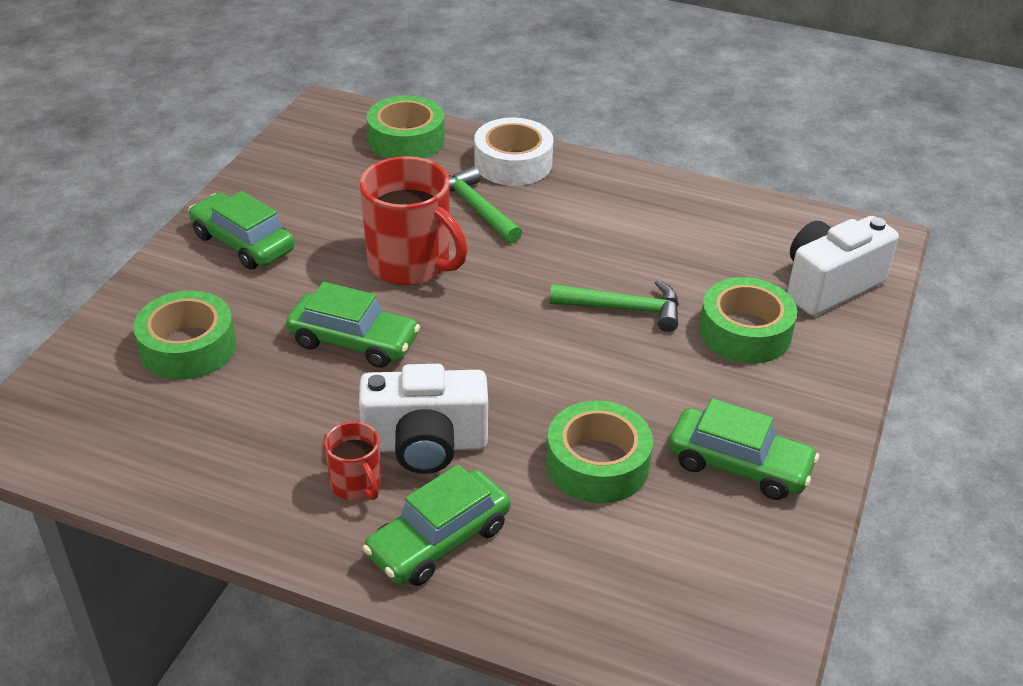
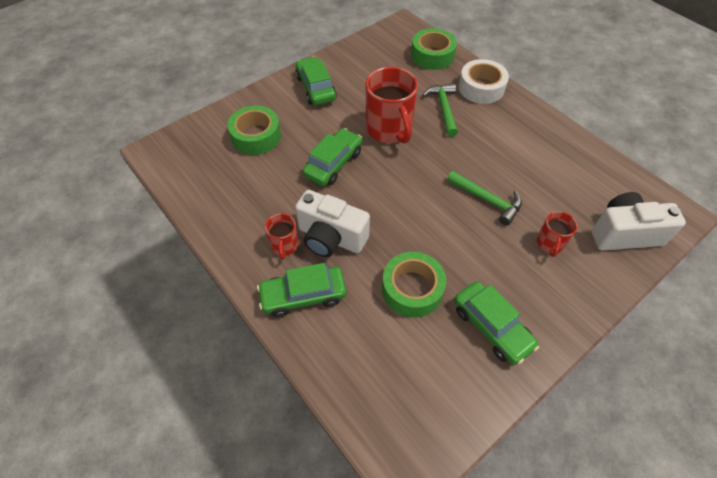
camera: 30 degrees right, 15 degrees up
(353, 341) = (333, 163): green car -> green car turned 105 degrees counterclockwise
(745, 332) = (550, 243): green tape -> red mug

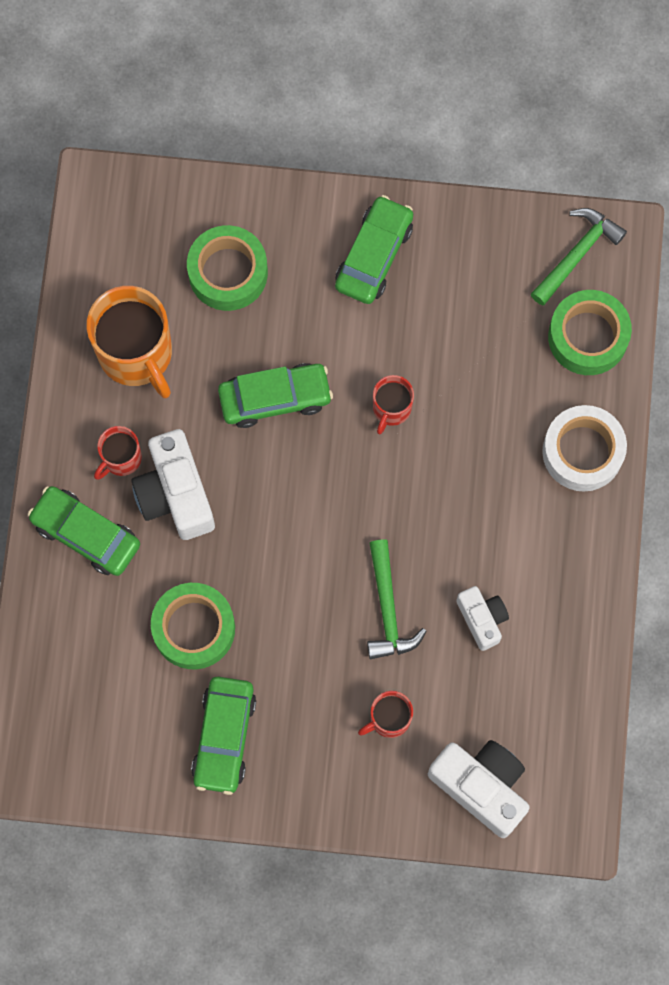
camera: 45 degrees right, 20 degrees up
(244, 197) = (136, 354): none -> orange mug
(389, 129) = (391, 408): red mug -> red mug, size x0.51
(443, 108) = (494, 439): green hammer -> green hammer (577, 254)
(528, 170) = (482, 619): none -> white camera

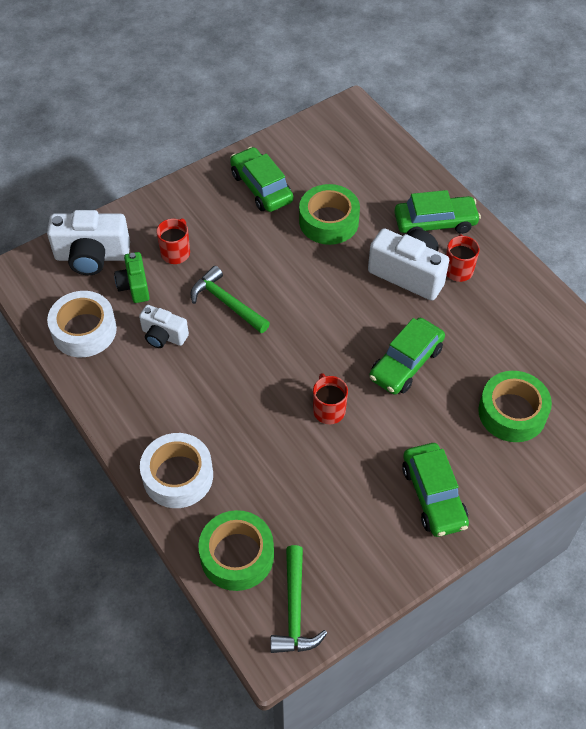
camera: 140 degrees right, 20 degrees down
(136, 354) = (512, 327): orange mug -> none
(465, 708) = (134, 286): none -> green camera
(556, 691) = (84, 330): none -> white tape

